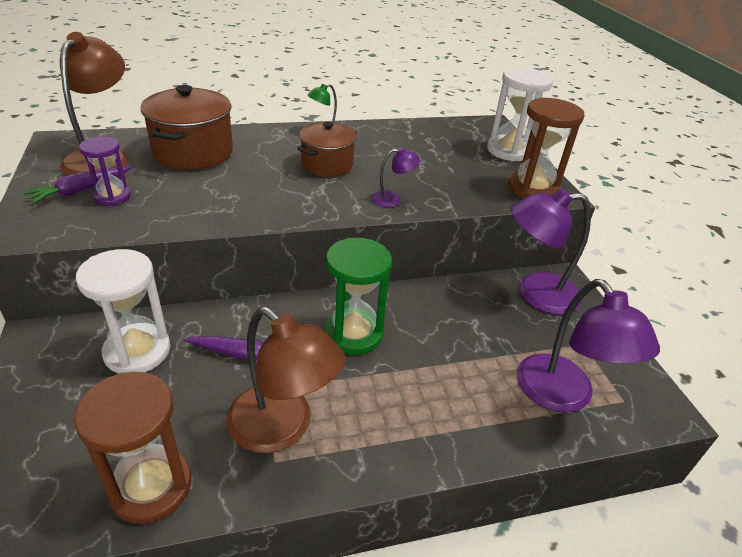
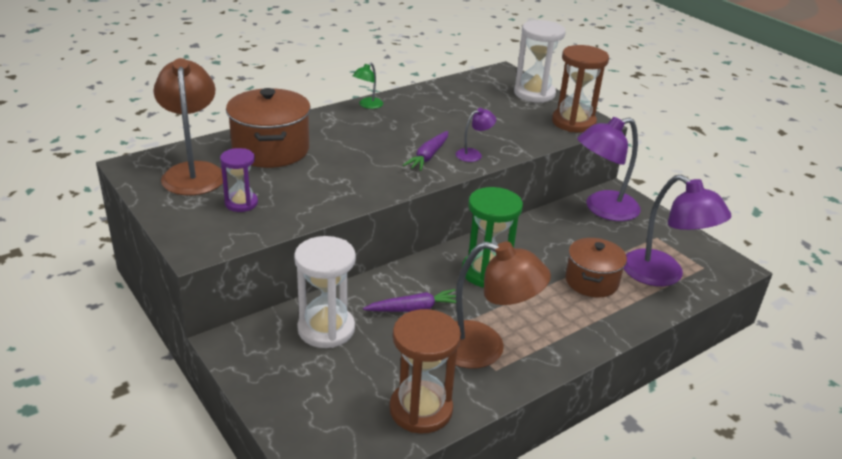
camera: 20 degrees left, 5 degrees down
(80, 190) = (207, 204): purple carrot -> purple carrot (428, 156)
(327, 165) = (397, 137): brown pot -> brown pot (591, 281)

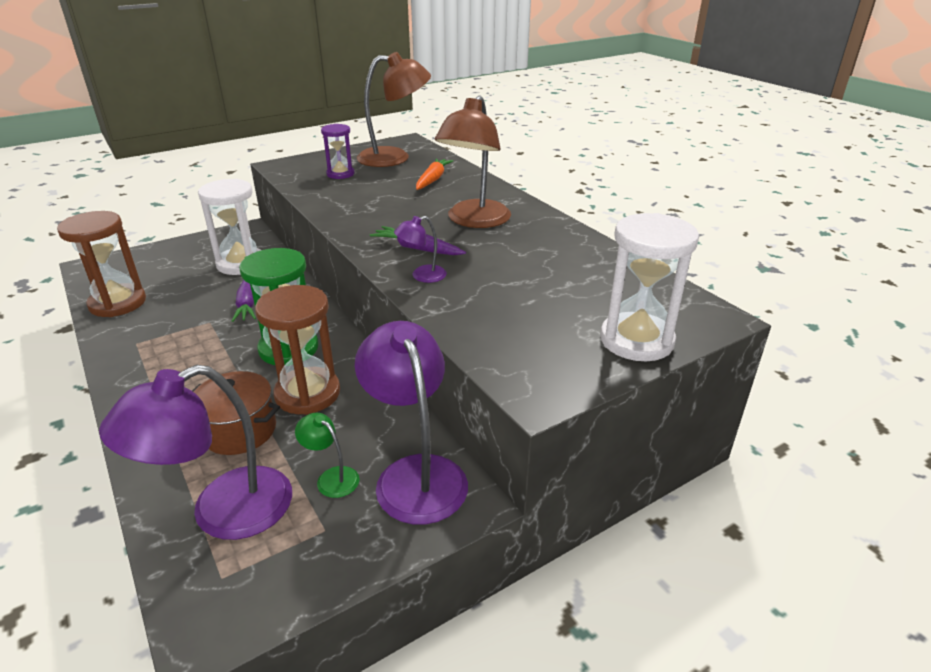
camera: 95 degrees right, 0 degrees up
(271, 150) = (433, 180): brown pot -> orange carrot
(367, 105) = (544, 218): green lamp -> green lamp (331, 477)
(473, 154) = (422, 276): purple lamp -> purple lamp turned 90 degrees clockwise
(484, 349) = (168, 338): brown lamp -> brown lamp (474, 221)
(573, 122) = (533, 369): brown hourglass -> brown hourglass (307, 393)

